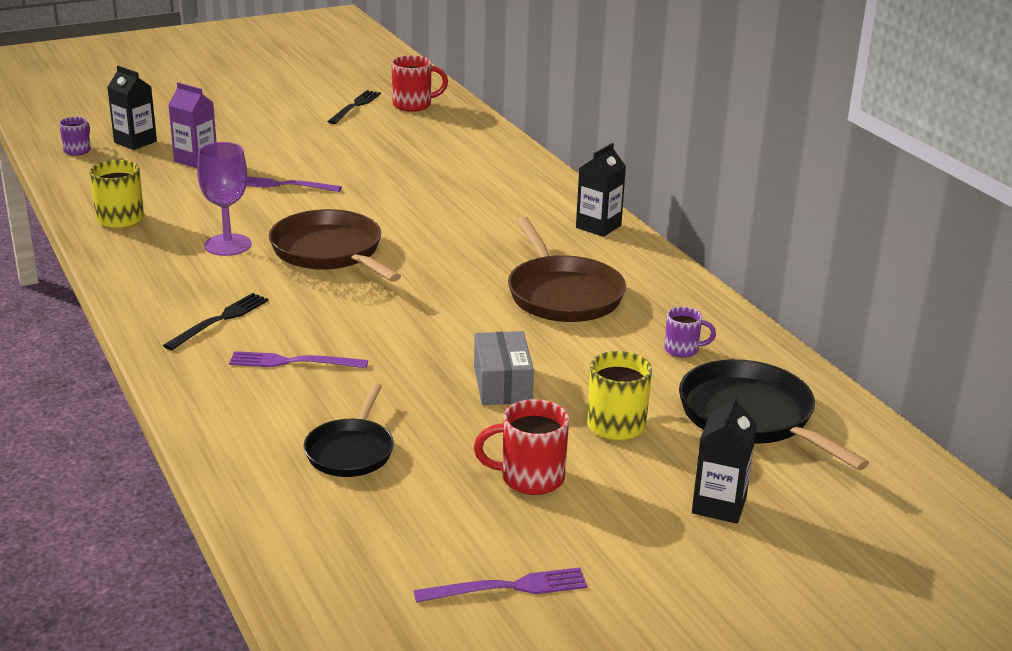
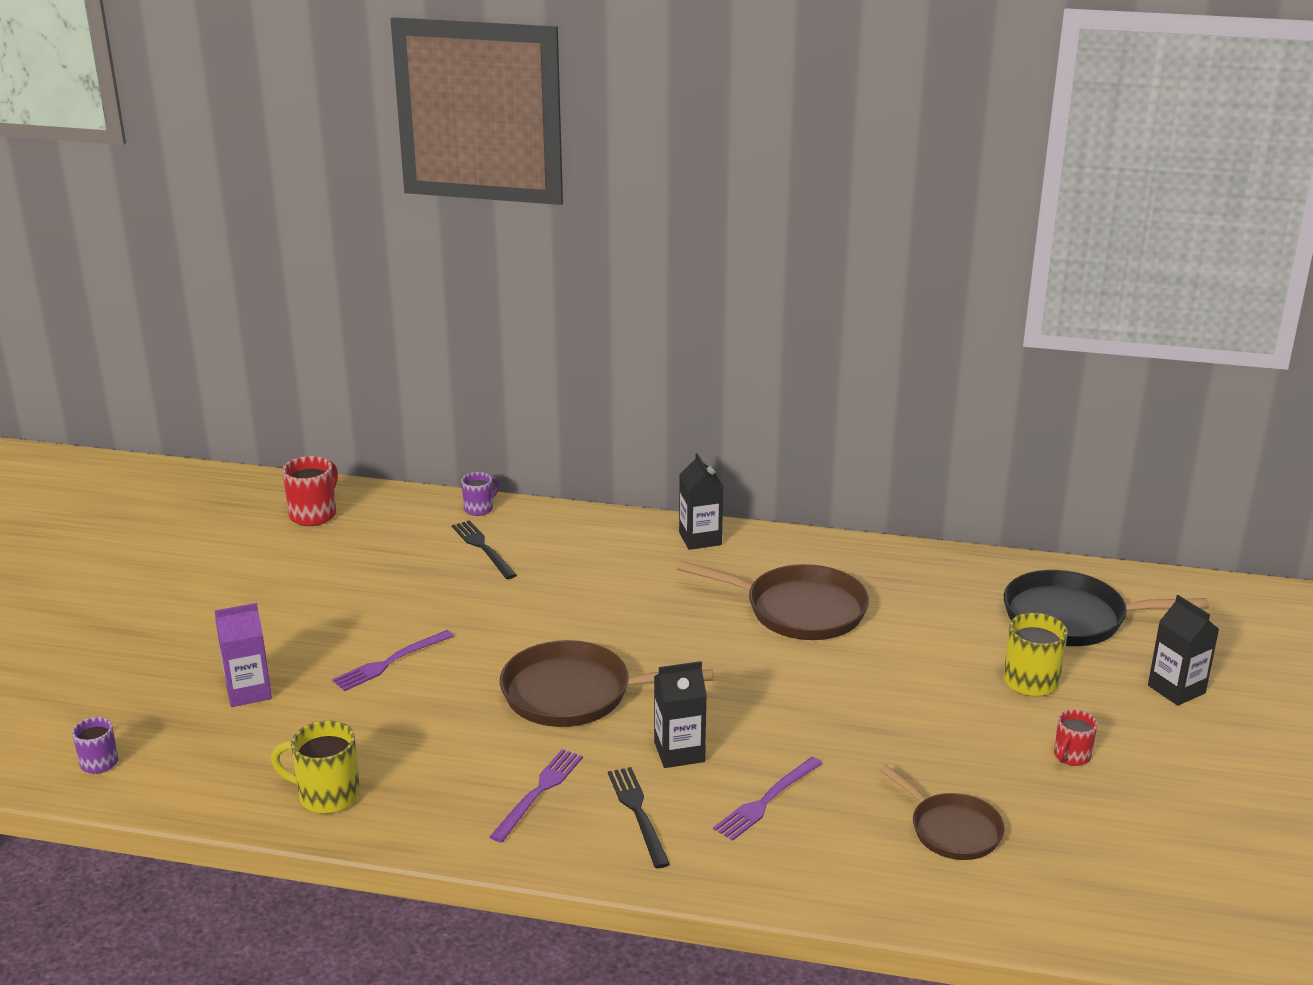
camera: 50 degrees left, 0 degrees up
(135, 142) = (138, 714): black carton -> black carton (679, 752)
(228, 245) = (483, 748): purple goblet -> none
(351, 451) = (951, 830): black pan -> brown pan
(355, 106) = (264, 546): black fork -> black fork (483, 548)
(502, 384) = (916, 705): grey box -> none
(507, 587) = (1211, 833): purple fork -> purple fork (539, 792)
(529, 478) = (1071, 756): red mug -> red mug, size x0.63
(683, 350) = (947, 599): purple mug -> purple mug (479, 508)

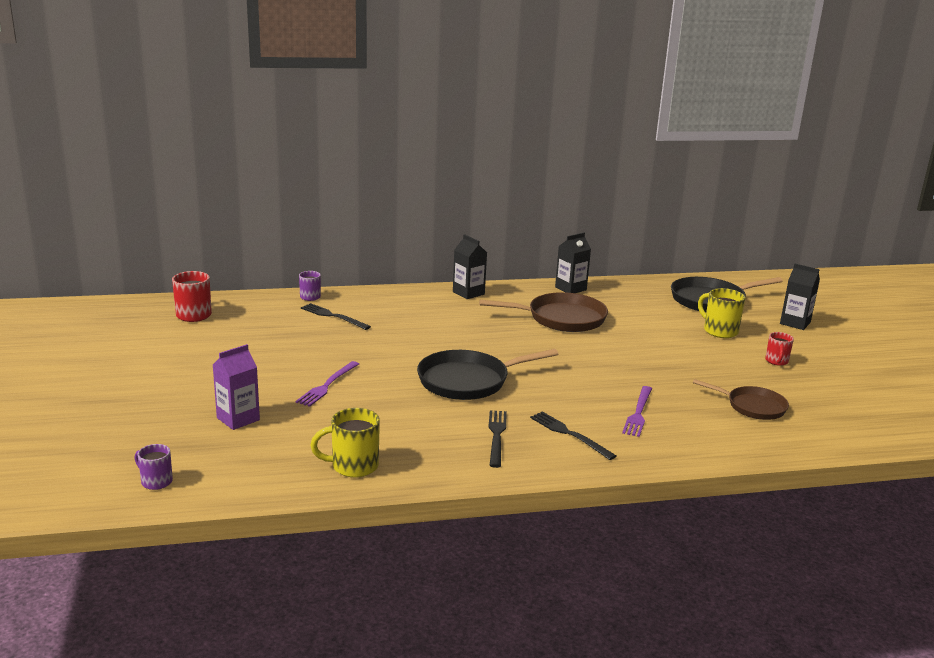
camera: 25 degrees left, 5 degrees down
(539, 792) = (496, 436): purple fork -> black fork
(574, 694) = (468, 381): brown pan -> black pan
(679, 752) = (563, 399): black carton -> black carton (570, 288)

